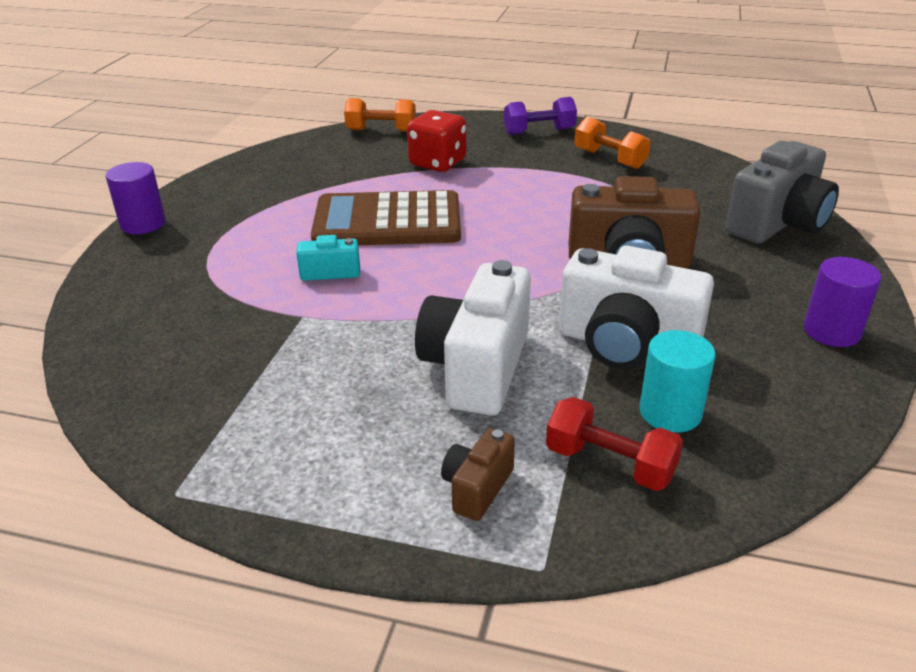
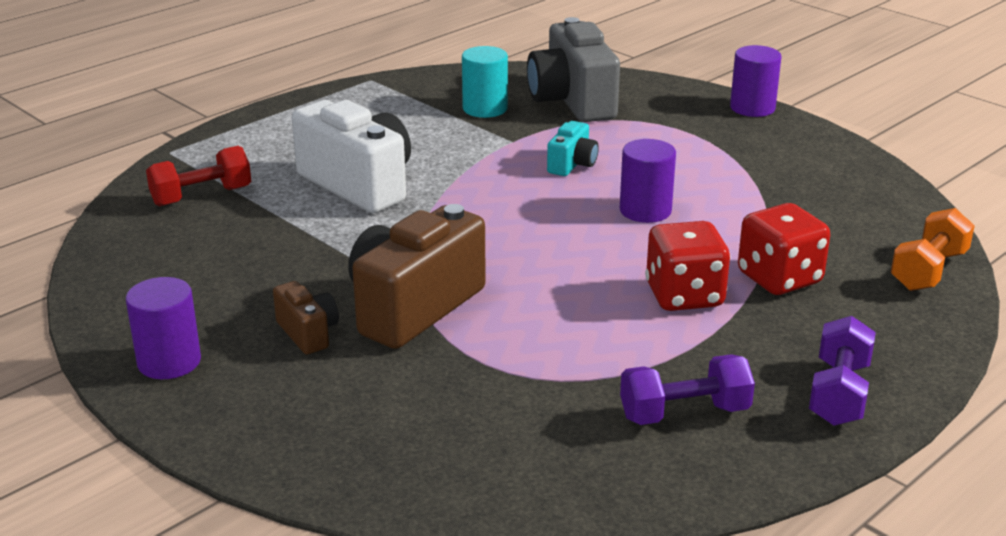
camera: 120 degrees right, 5 degrees down
(387, 221) = (645, 210): brown calculator -> purple cylinder
(477, 488) = (249, 152): brown camera -> brown camera (308, 333)
(493, 183) = (684, 296): none -> red dice
(610, 159) = (684, 413): orange dumbbell -> purple dumbbell
(626, 345) = (300, 252): white camera -> none
(670, 412) = (207, 236): turquoise cylinder -> turquoise cylinder (485, 109)
(777, 223) = (369, 454): grey camera -> grey camera (572, 101)

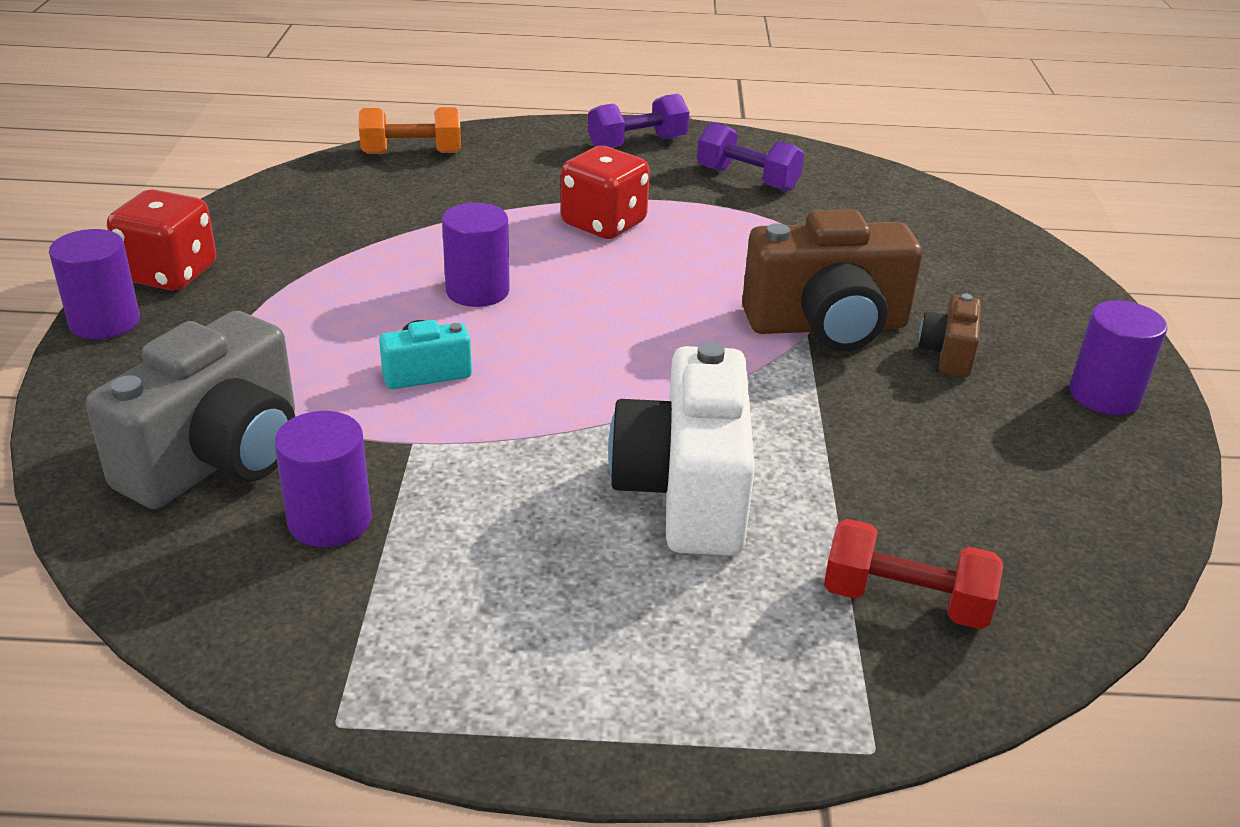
camera: 135 degrees left, 5 degrees up
(485, 109) = (330, 520): turquoise cylinder -> purple cylinder
(779, 278) = (514, 198): red dice -> red dice (170, 274)

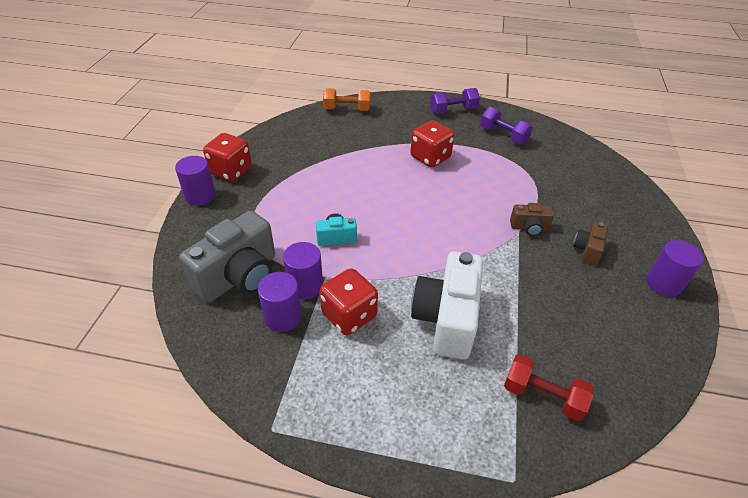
camera: 10 degrees right, 10 degrees up
(476, 504) = (349, 315): none -> red dice
(477, 291) = (366, 192): purple cylinder -> purple cylinder (305, 286)
(827, 326) = (529, 227): brown camera -> brown camera, size x0.49

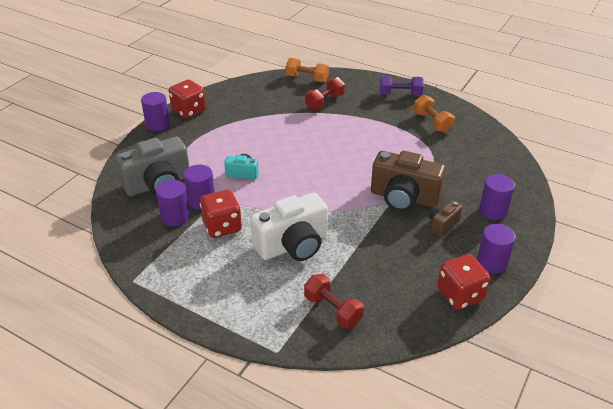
camera: 20 degrees right, 5 degrees down
(381, 133) = (325, 102): none -> red dumbbell
(430, 157) = (354, 129): red dice -> red dice (460, 295)
(447, 319) = (293, 245): white camera -> white camera turned 150 degrees counterclockwise
(503, 135) = (432, 122): purple dumbbell -> orange dumbbell
(529, 227) = (404, 198): brown camera -> brown camera, size x2.05
(624, 222) = (493, 210): none -> purple cylinder

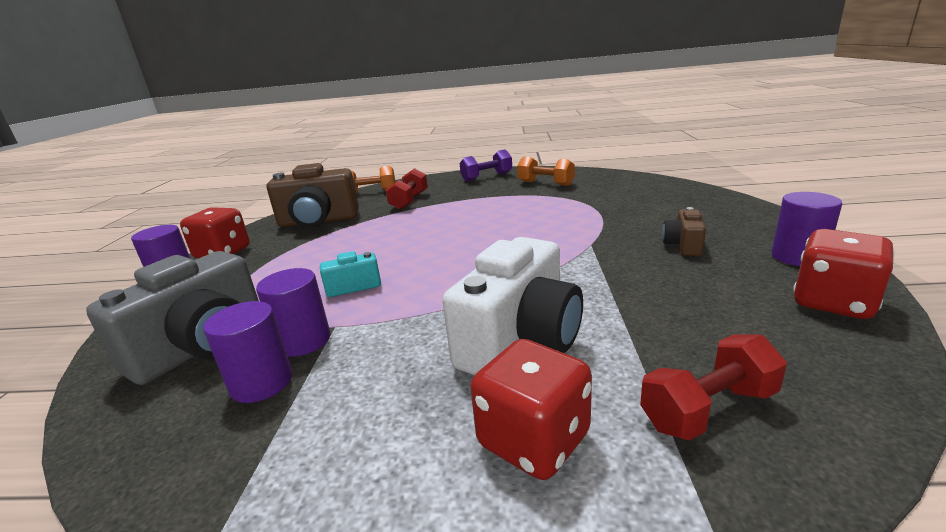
camera: 25 degrees left, 15 degrees down
(222, 226) = (369, 362): red dice -> red dice (533, 440)
(332, 310) = (708, 409): red dumbbell -> red dumbbell turned 45 degrees counterclockwise
(404, 198) = (602, 239): brown camera -> brown camera (318, 221)
(493, 210) = (712, 218): purple cylinder -> none

